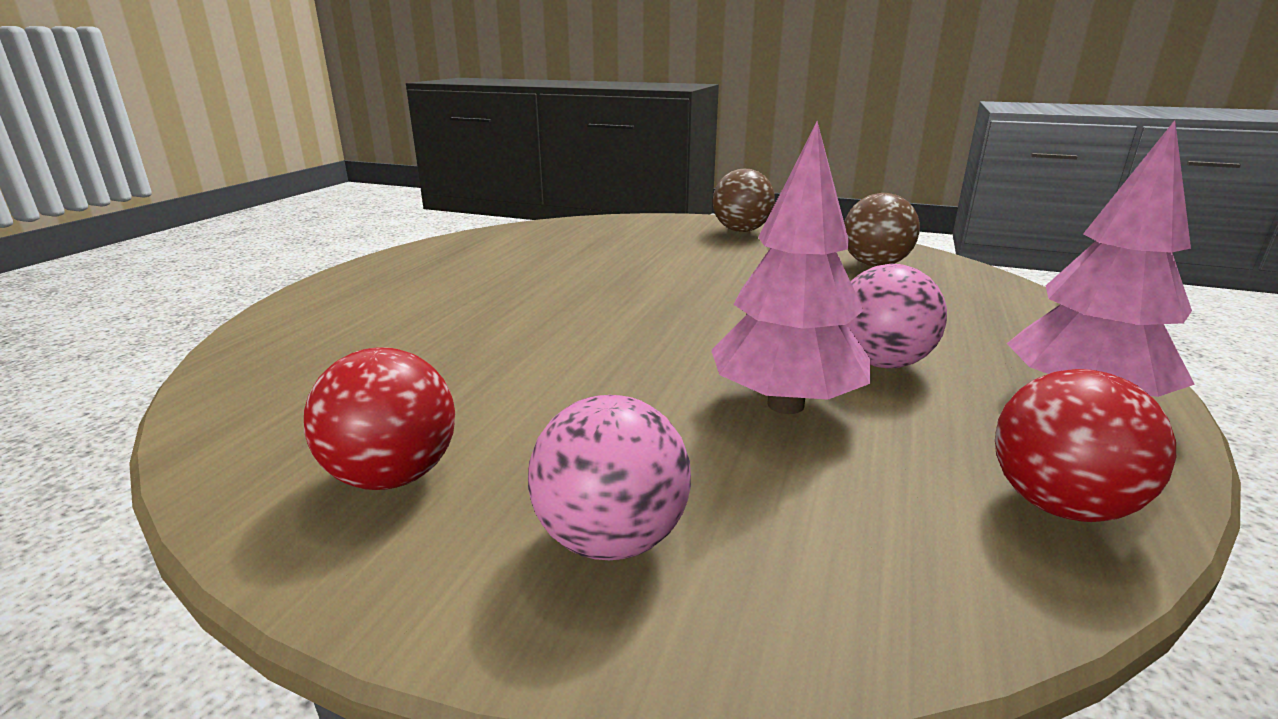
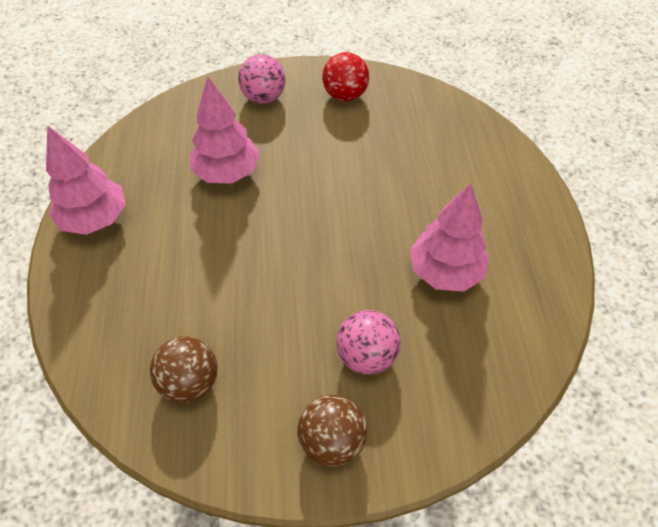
camera: 155 degrees right, 30 degrees up
(538, 267) = (445, 272): none -> pink tree
(881, 362) = (185, 222): pink ball -> pink ball (366, 356)
(1059, 504) = (128, 152): red ball -> none

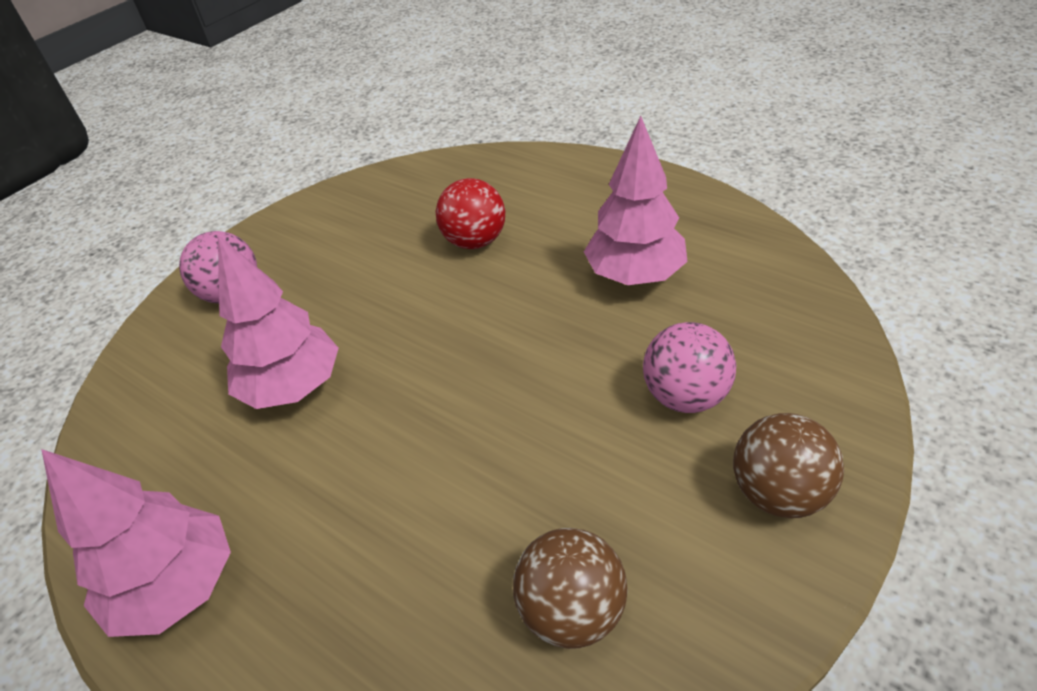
camera: 45 degrees left, 10 degrees down
(345, 95) = (324, 228): red ball -> red ball (475, 241)

